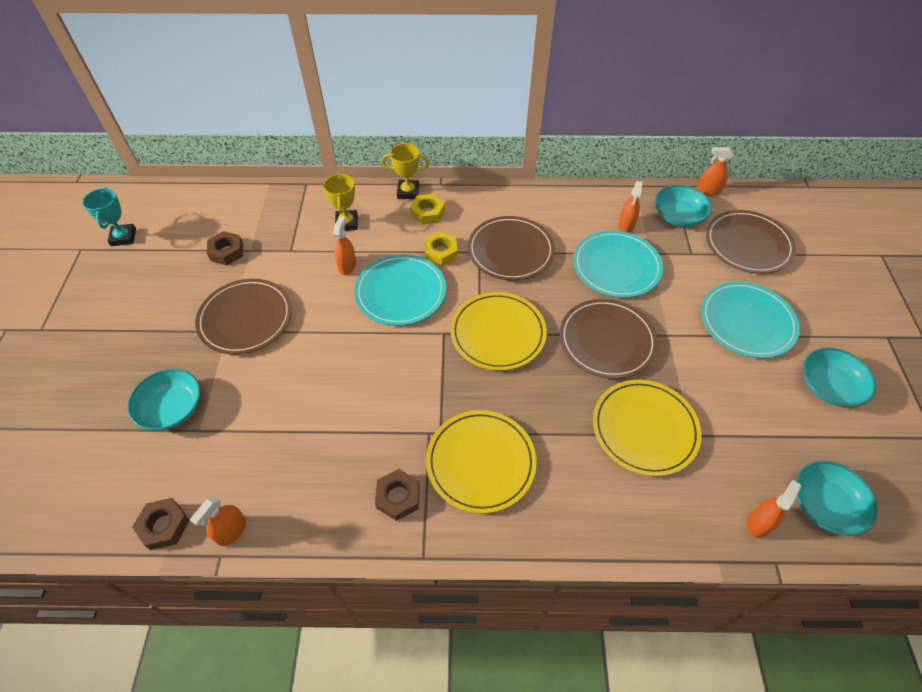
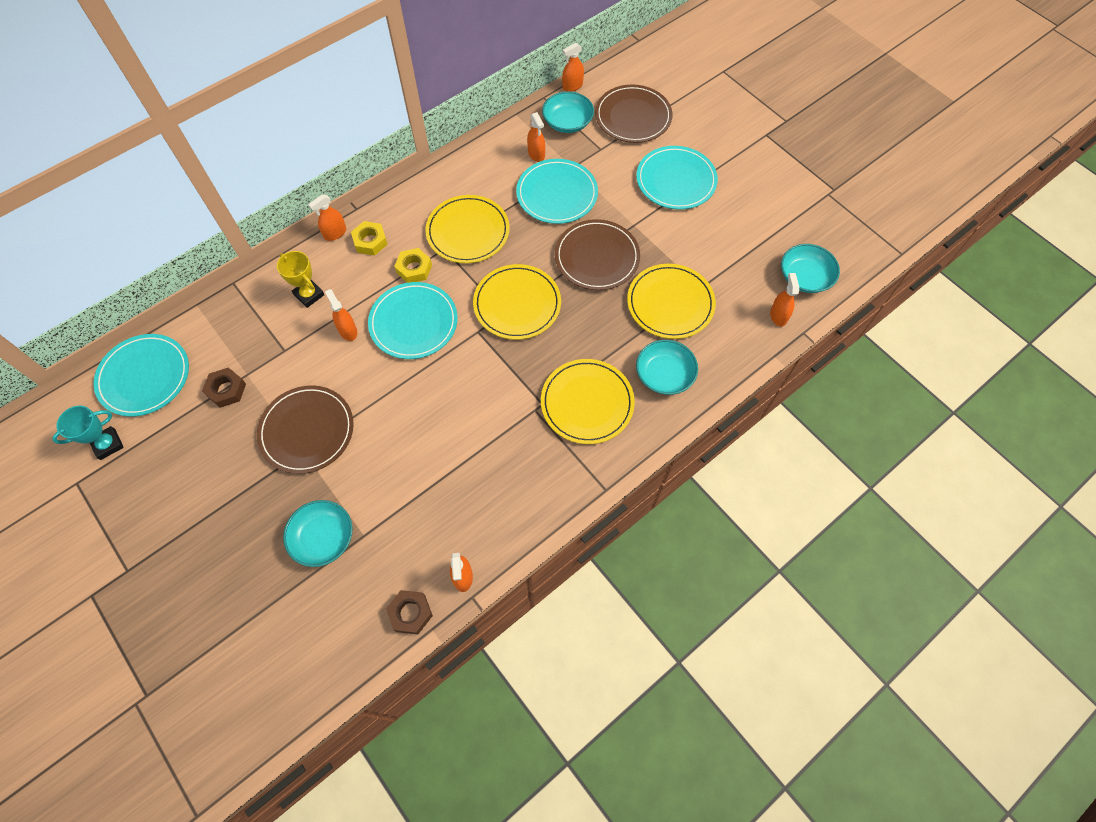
camera: 40 degrees left, 10 degrees up
(123, 237) = (108, 444): turquoise trophy -> turquoise trophy turned 75 degrees counterclockwise
(190, 209) = (144, 377): none -> turquoise plate
(398, 497) = (554, 466): brown nut -> none
(408, 192) = (335, 233): yellow trophy -> orange spray bottle
(510, 251) = (468, 231): brown plate -> yellow plate
(829, 386) = (756, 195): turquoise bowl -> turquoise bowl (664, 375)

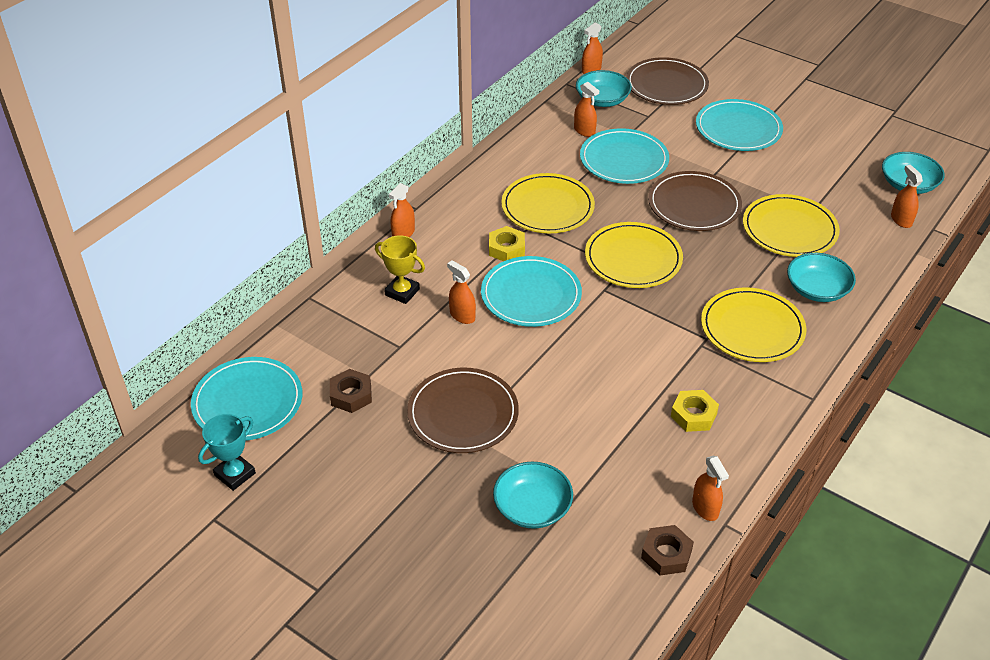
camera: 15 degrees left, 20 degrees down
(370, 241) = (446, 234): yellow nut -> yellow nut (693, 415)

